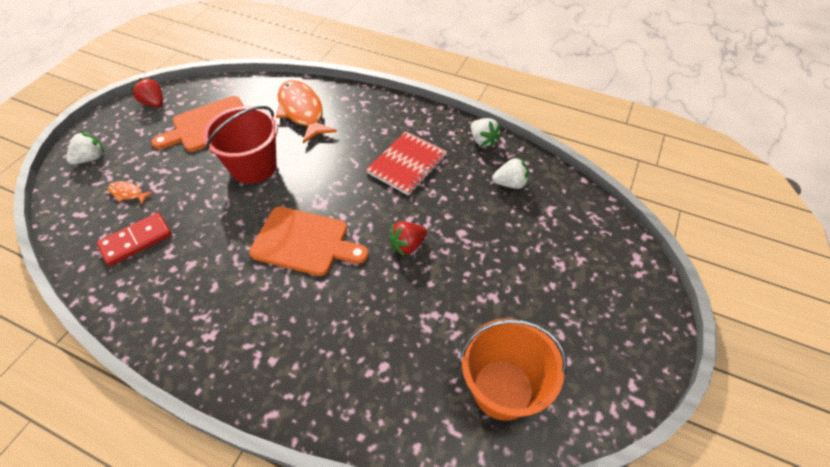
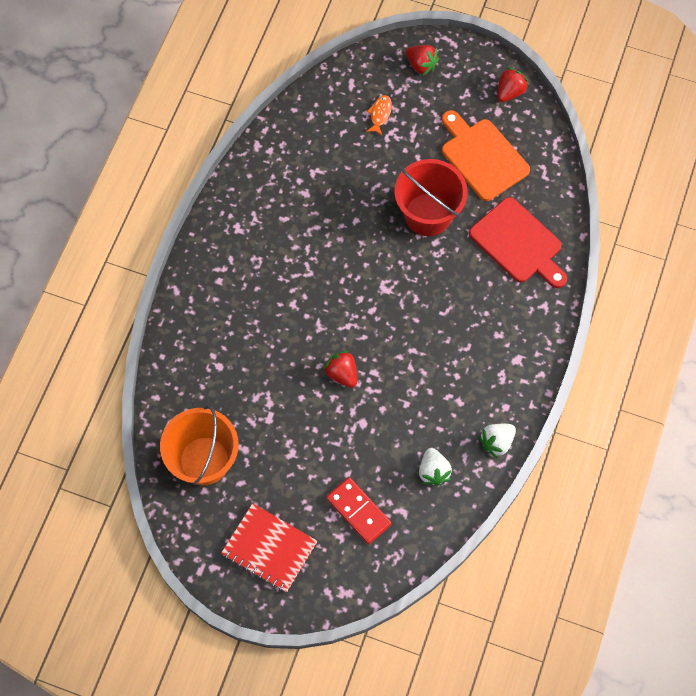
camera: 85 degrees right, 15 degrees up
(91, 158) = (421, 65): white strawberry -> red strawberry
(136, 240) = (326, 141): red domino -> red domino (358, 511)
(302, 111) = (518, 243): orange fish -> red cutting board
(304, 242) = (337, 282): orange cutting board -> none
(407, 164) = (449, 364): red notebook -> red notebook (269, 548)

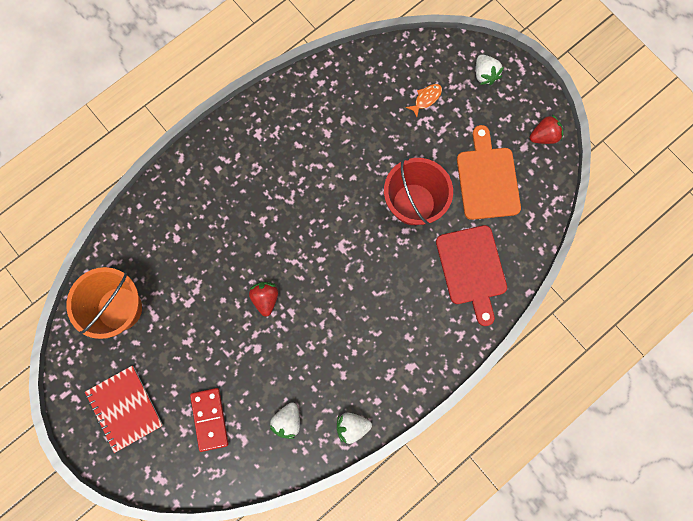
camera: 30 degrees right, 10 degrees up
(421, 65) = (485, 75): red strawberry -> white strawberry

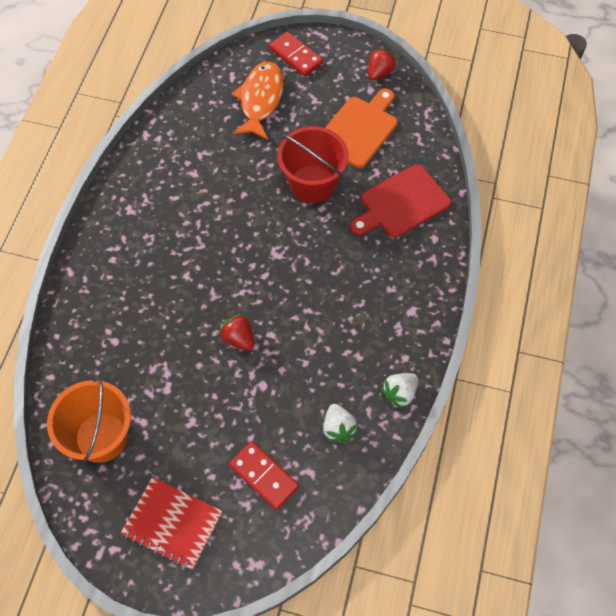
camera: 35 degrees left, 15 degrees down
(426, 99) = (260, 100): orange fish -> orange fish, size x2.22
(472, 269) = (401, 203): red cutting board -> red cutting board turned 105 degrees clockwise
(485, 75) = (295, 56): white strawberry -> red domino
(487, 179) = (359, 129): orange cutting board -> orange cutting board turned 75 degrees clockwise

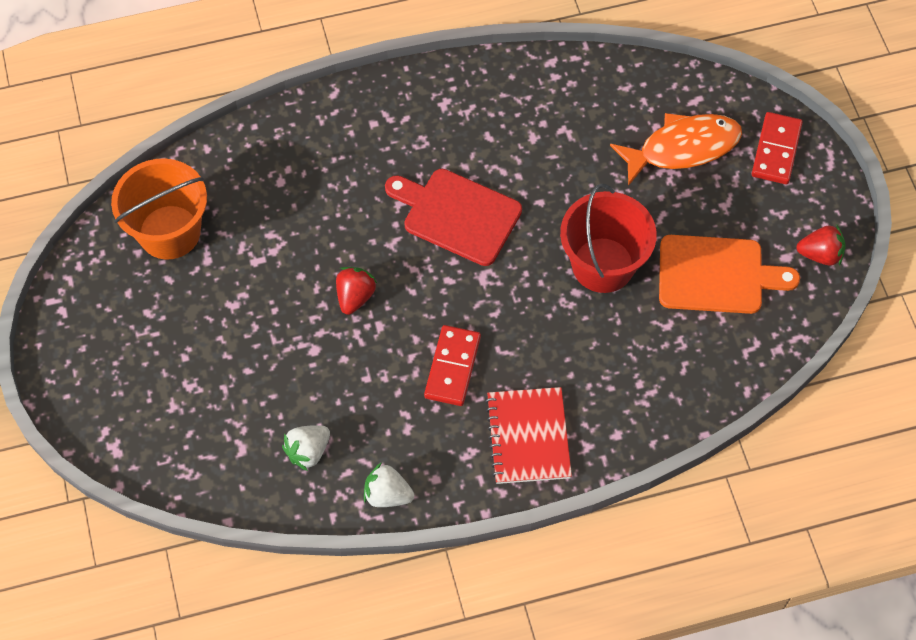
camera: 60 degrees right, 0 degrees up
(172, 523) = (115, 348): red notebook -> red notebook (528, 437)
(264, 476) = (212, 406): red domino -> red domino (452, 367)
(401, 203) = (641, 374): red cutting board -> red cutting board (457, 215)

